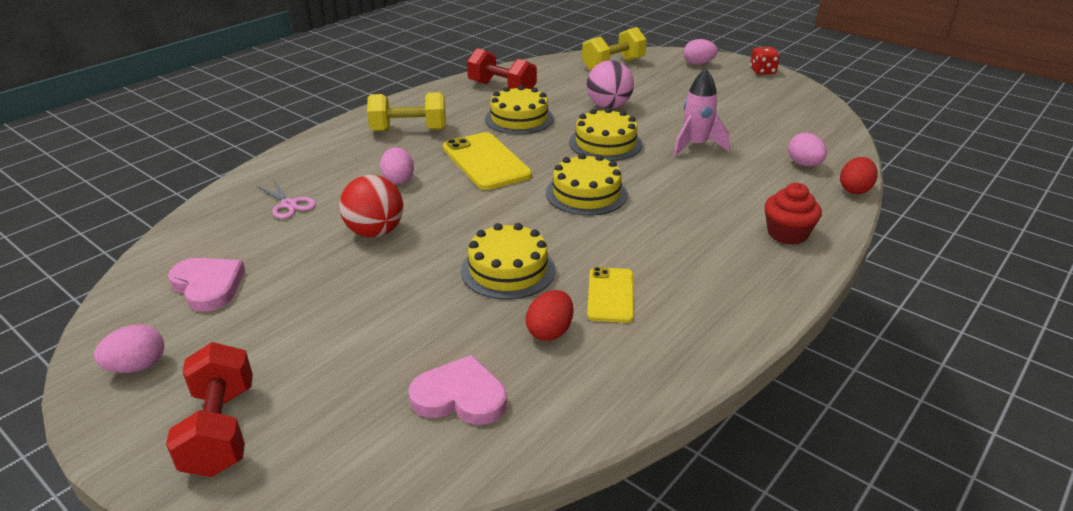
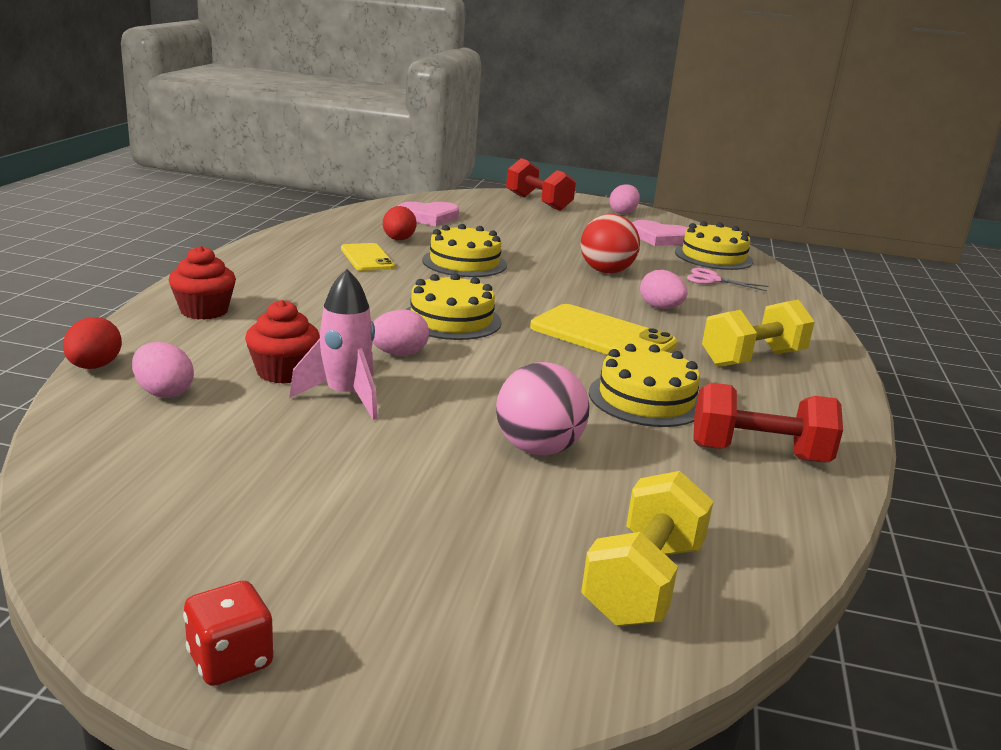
camera: 150 degrees right, 10 degrees down
(605, 143) = (482, 380): yellow cake -> yellow cake (713, 257)
(698, 64) = (433, 651): pink egg -> pink egg (398, 354)
(729, 167) = (283, 372): none -> red cupcake

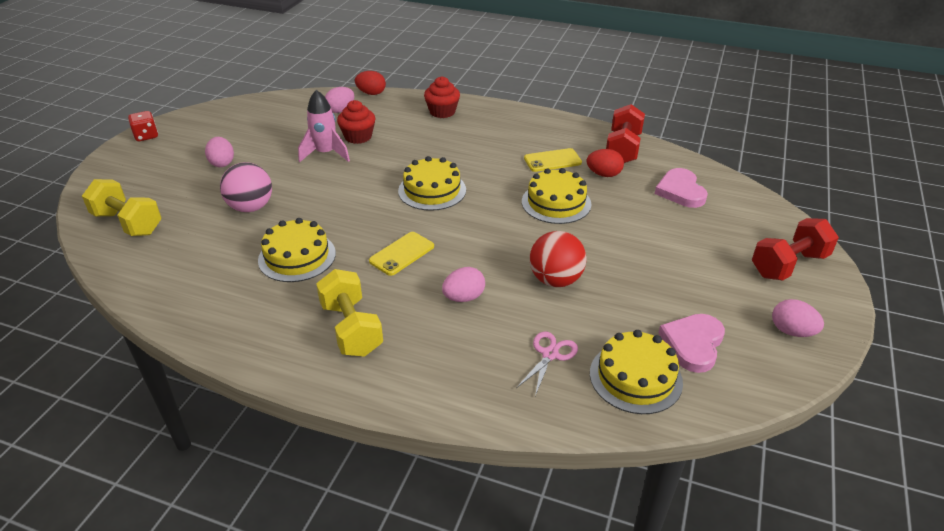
camera: 100 degrees right, 15 degrees up
(398, 354) = (378, 170): pink egg -> pink egg (222, 163)
(602, 336) = (402, 254): yellow phone -> yellow phone, size x0.62
(758, 454) = (212, 290): red dumbbell -> red dumbbell (622, 149)

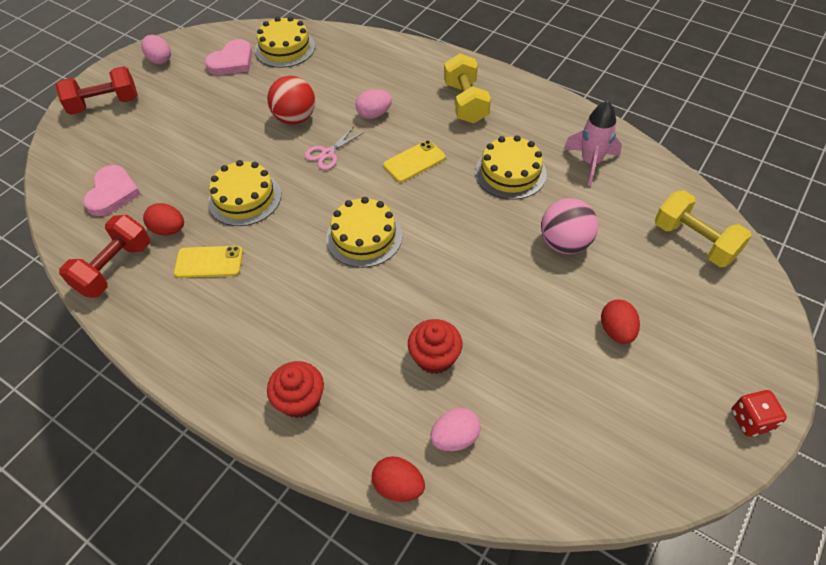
camera: 165 degrees left, 15 degrees up
(222, 163) = (616, 331): pink egg -> red egg
(325, 154) = (481, 326): pink rocket -> pink rocket (590, 162)
(550, 354) = (331, 67): pink scissors -> pink scissors (327, 153)

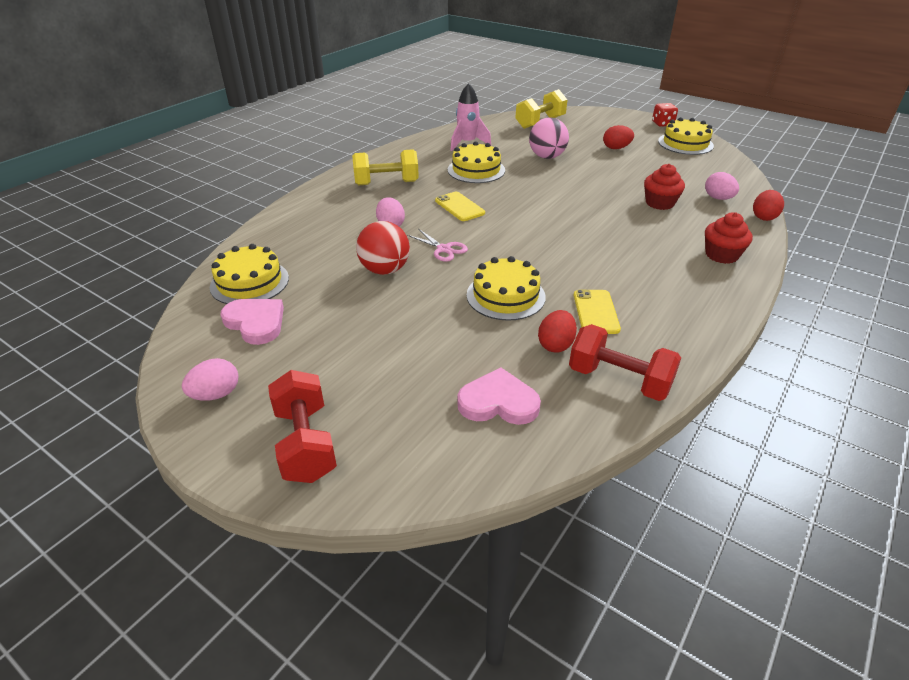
camera: 90 degrees left, 15 degrees down
(364, 236) = (550, 230): yellow cake -> yellow cake (685, 143)

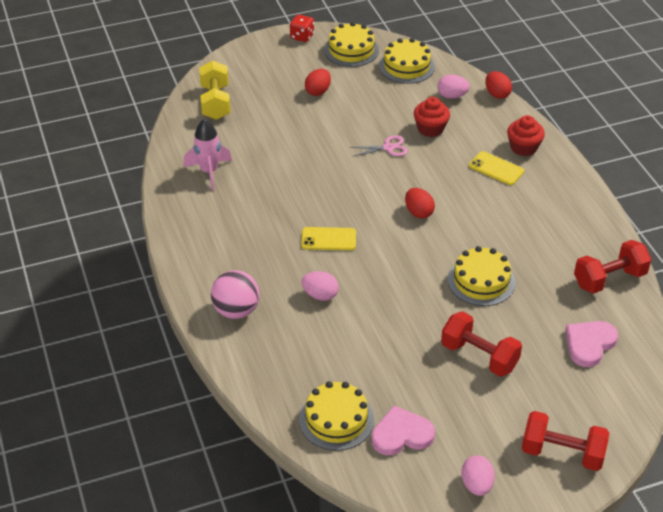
camera: 55 degrees left, 5 degrees up
(385, 270) = (389, 330): red ball -> none
(386, 183) = (237, 263): yellow dumbbell -> none
(401, 331) = (479, 356): none -> red dumbbell
(443, 249) = (388, 282): pink scissors -> pink scissors (388, 148)
(476, 170) = (270, 195): yellow cake -> yellow cake (406, 66)
(547, 157) = (291, 139): pink ball -> pink ball (236, 310)
(555, 345) = (555, 287): red egg -> red egg (418, 212)
(596, 312) = (536, 248): yellow phone -> yellow phone (496, 168)

